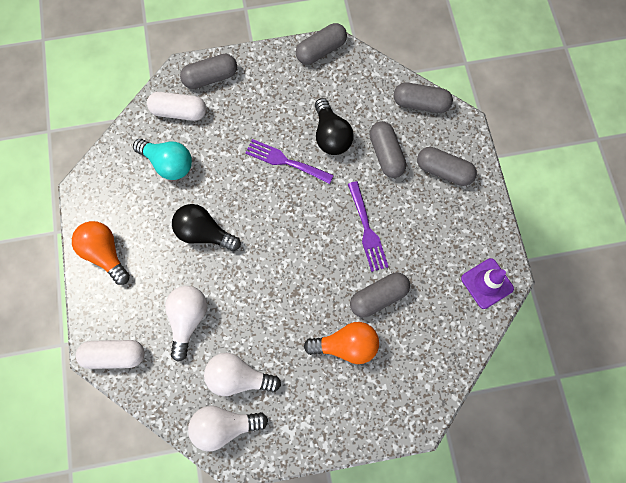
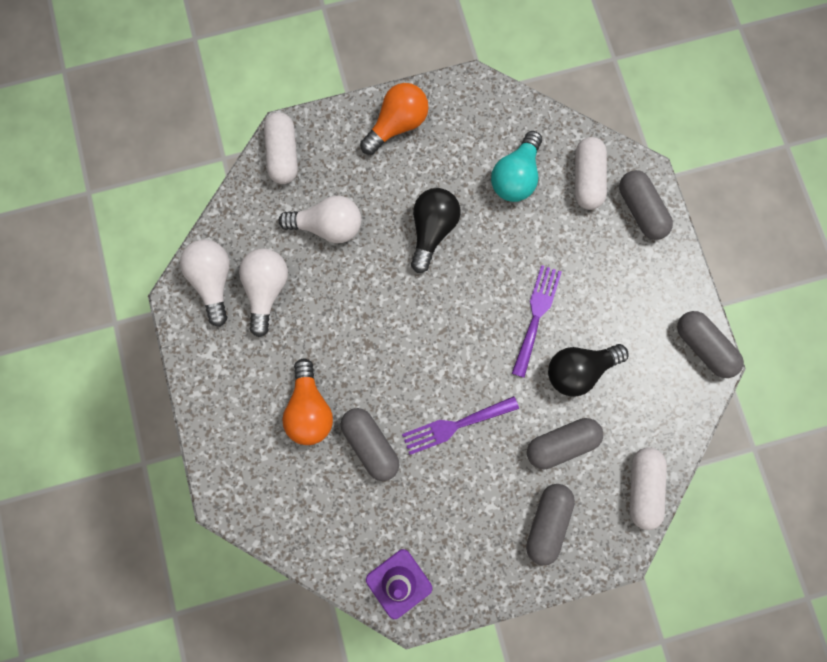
camera: 85 degrees right, 5 degrees up
(420, 104) = (643, 488): grey capsule -> white capsule

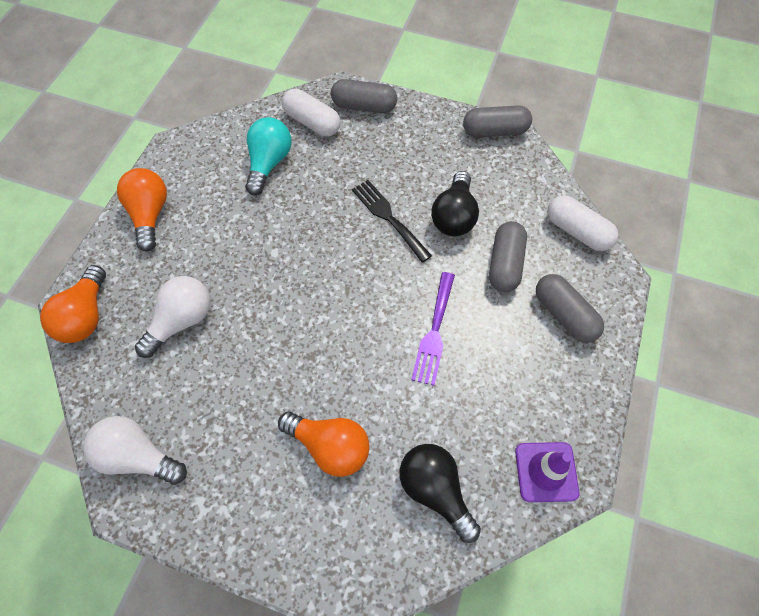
camera: 55 degrees left, 15 degrees down
(266, 290) = (190, 412): white light bulb -> none
(283, 154) = (86, 316): white capsule -> orange light bulb
(370, 444) = (402, 413): grey capsule -> none
(432, 230) = (258, 245): black light bulb -> black light bulb (435, 490)
(516, 177) = (269, 163): turquoise light bulb -> turquoise light bulb turned 135 degrees counterclockwise
(536, 315) = (388, 217): purple fork -> black fork

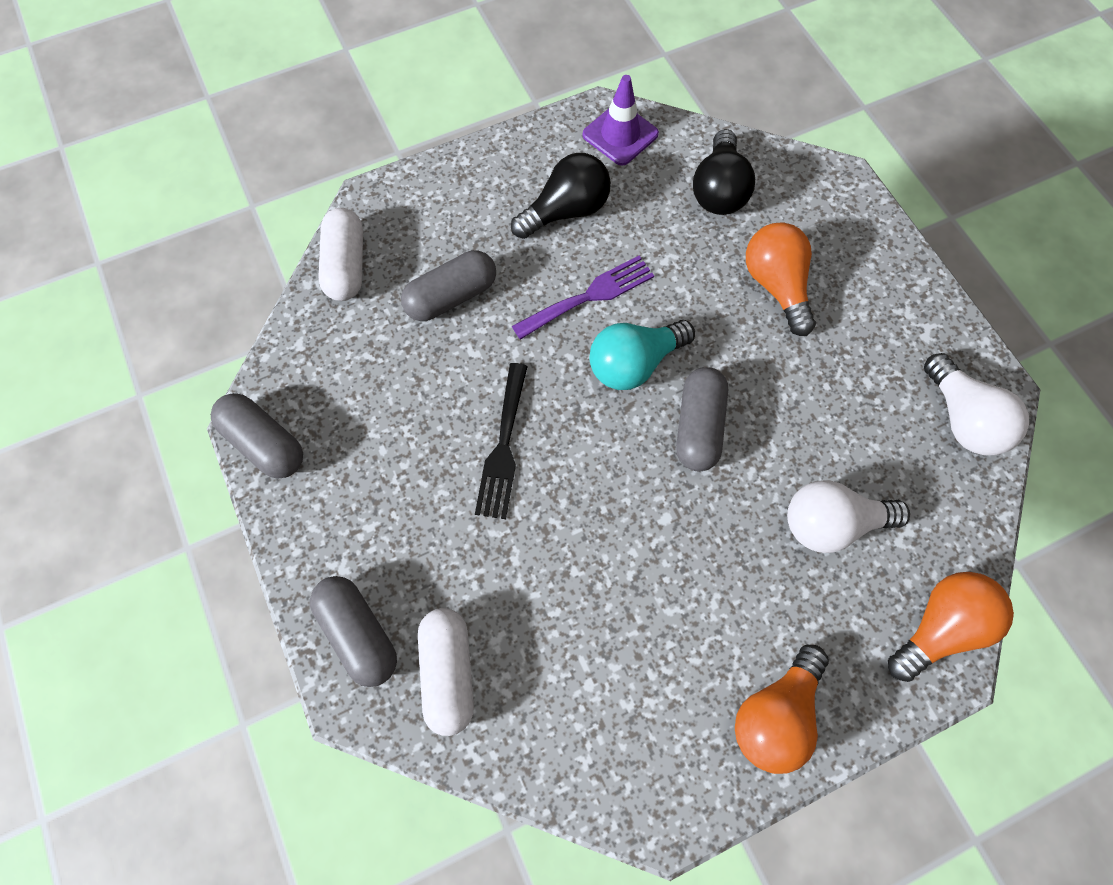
camera: 135 degrees left, 5 degrees up
(269, 163) = (563, 655): turquoise light bulb -> turquoise light bulb (634, 364)
(454, 216) = (436, 386): black light bulb -> black light bulb (566, 211)
(564, 315) = (460, 213): grey capsule -> grey capsule (698, 427)

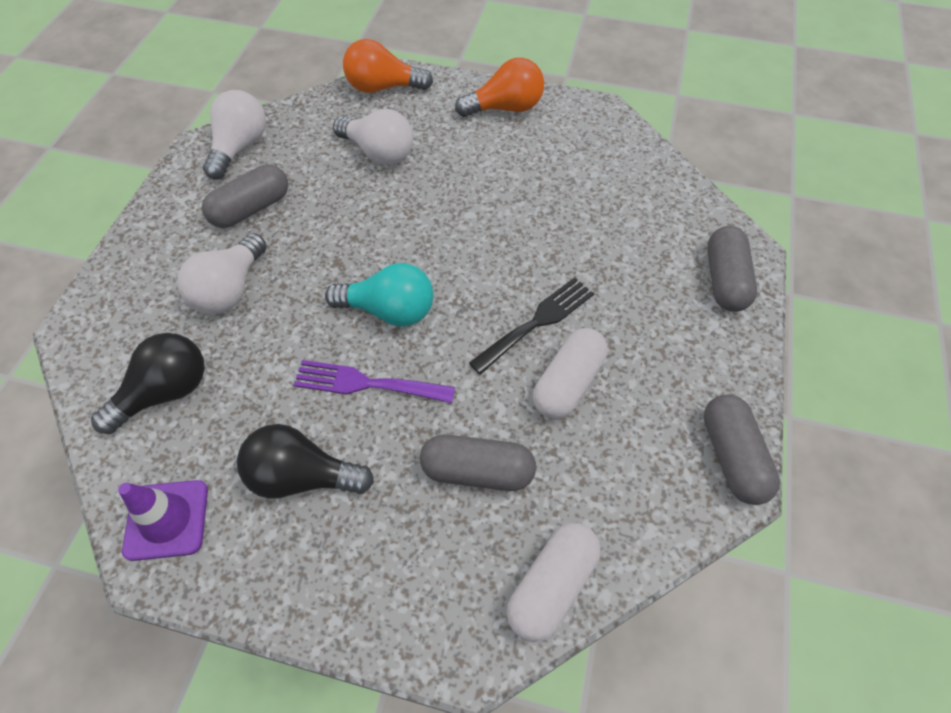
camera: 140 degrees left, 10 degrees down
(448, 672) = (676, 226): white capsule -> white capsule (568, 383)
(698, 427) = (393, 245): grey capsule -> grey capsule (251, 209)
(776, 286) = (230, 289): orange light bulb -> white light bulb

